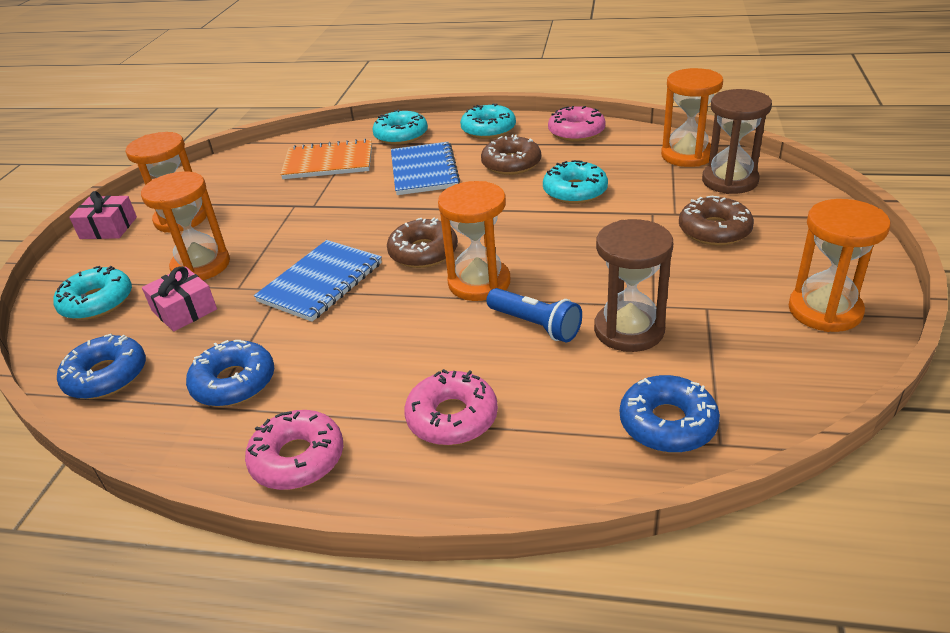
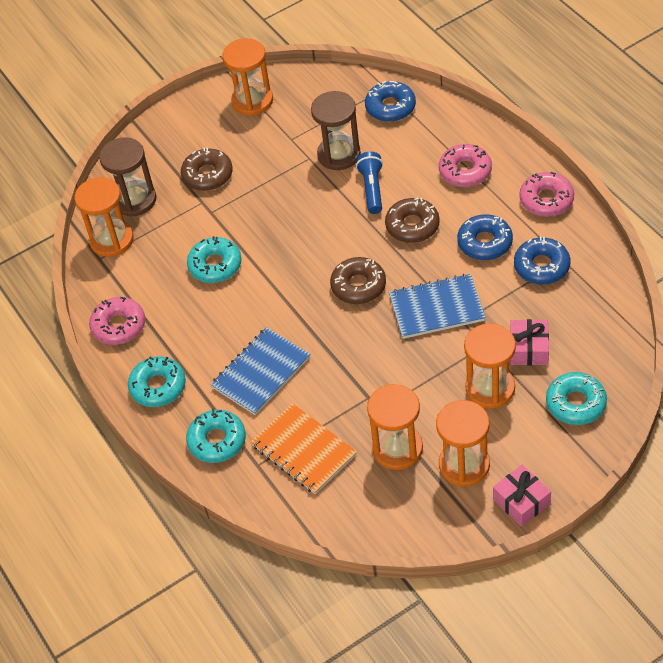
camera: 130 degrees left, 15 degrees up
(106, 376) = (603, 324): blue donut -> blue donut (485, 243)
(479, 282) = (360, 237): orange hourglass -> orange hourglass (397, 449)
(511, 164) = (205, 328): brown donut -> brown donut (412, 226)

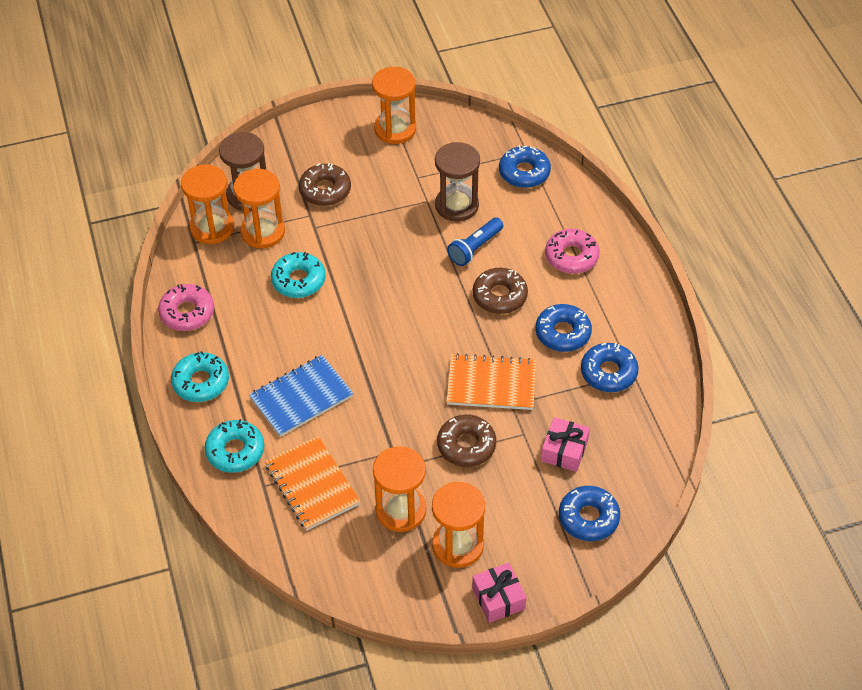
camera: 10 degrees right, 0 degrees up
(358, 286) = (425, 340): brown donut -> brown donut (466, 445)
(372, 189) = (475, 248): blue flashlight -> blue flashlight turned 150 degrees counterclockwise
(436, 308) = (491, 384): blue notebook -> orange notebook
(490, 388) = (511, 478): orange hourglass -> orange hourglass (263, 232)
(546, 200) = (639, 308): pink donut -> none
(576, 403) = (588, 518): turquoise donut -> blue donut

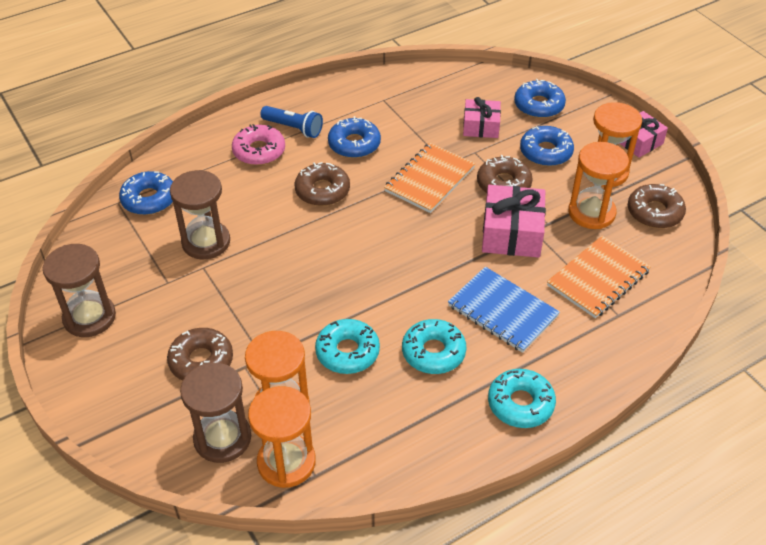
camera: 105 degrees left, 5 degrees down
(187, 313) = (428, 448): pink donut -> none
(235, 451) = (591, 348): turquoise donut -> turquoise donut (433, 352)
(383, 569) = (654, 212): none -> brown donut
(394, 432) = (511, 233): none -> pink gift
(395, 129) = (89, 317): orange hourglass -> brown hourglass
(475, 248) = (264, 218): blue flashlight -> blue flashlight (294, 128)
(491, 384) = (429, 179): orange notebook -> orange notebook turned 45 degrees clockwise
(608, 372) = (388, 112): blue donut -> blue donut (545, 152)

